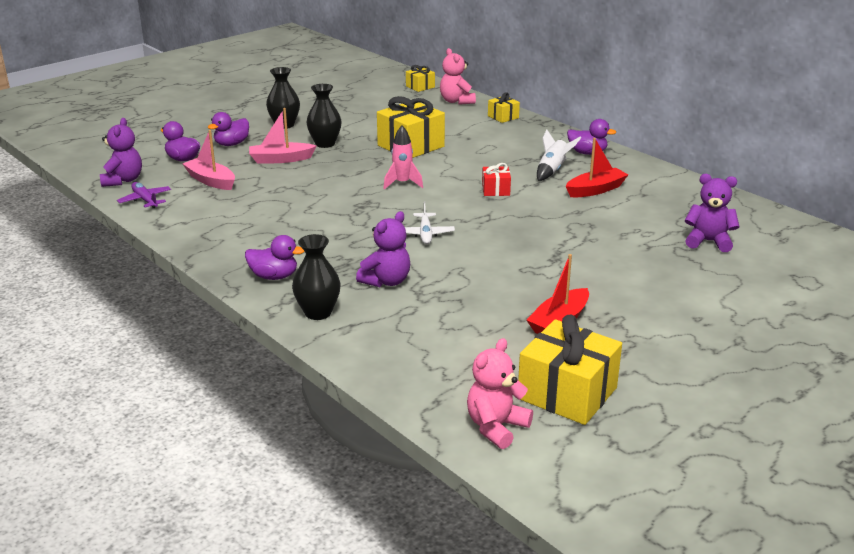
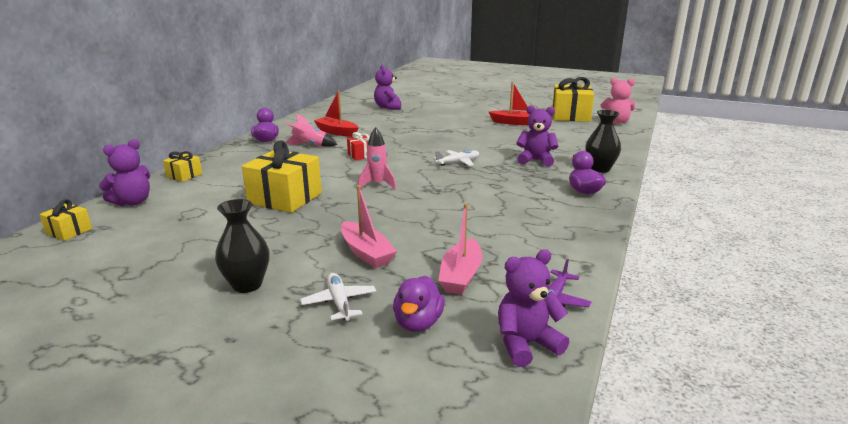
camera: 115 degrees left, 5 degrees down
(231, 144) = (339, 302): purple duck -> white plane
(325, 144) = (302, 240): black vase -> none
(456, 101) = (132, 202): pink teddy bear -> purple teddy bear
(552, 170) = (310, 145): white rocket -> pink rocket

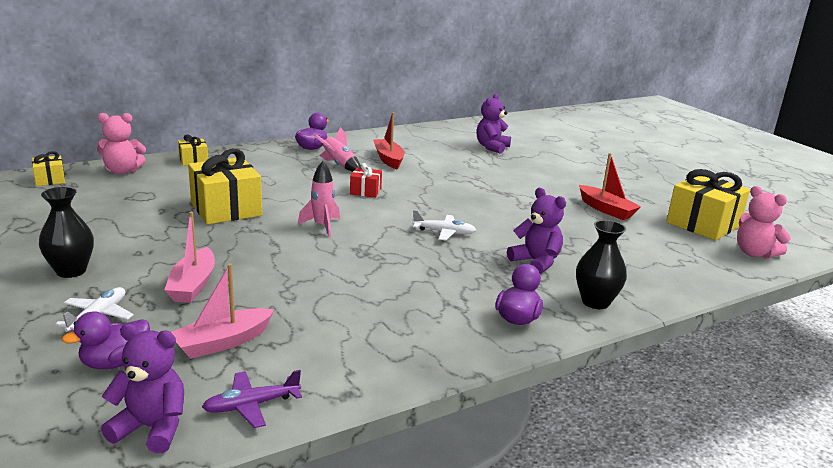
camera: 35 degrees right, 0 degrees up
(132, 202) = (122, 171): purple teddy bear -> pink teddy bear

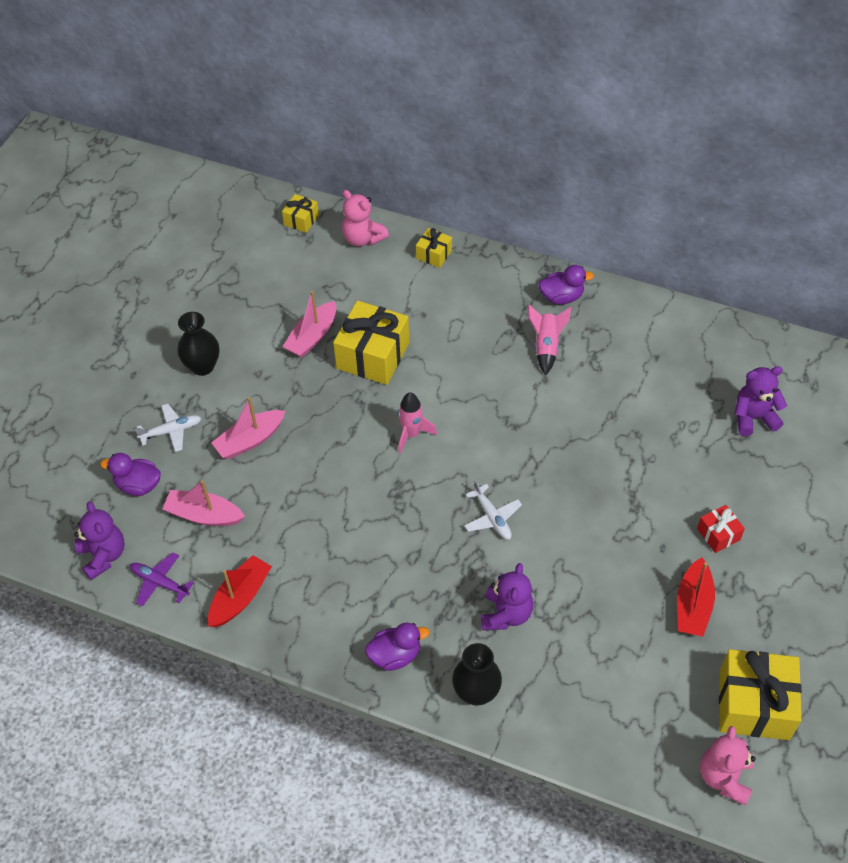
camera: 55 degrees right, 30 degrees up
(158, 220) = (312, 337): none -> pink boat
(365, 191) = (512, 407): red gift -> red gift (718, 534)
(388, 159) = (607, 367): red boat -> red boat (240, 597)

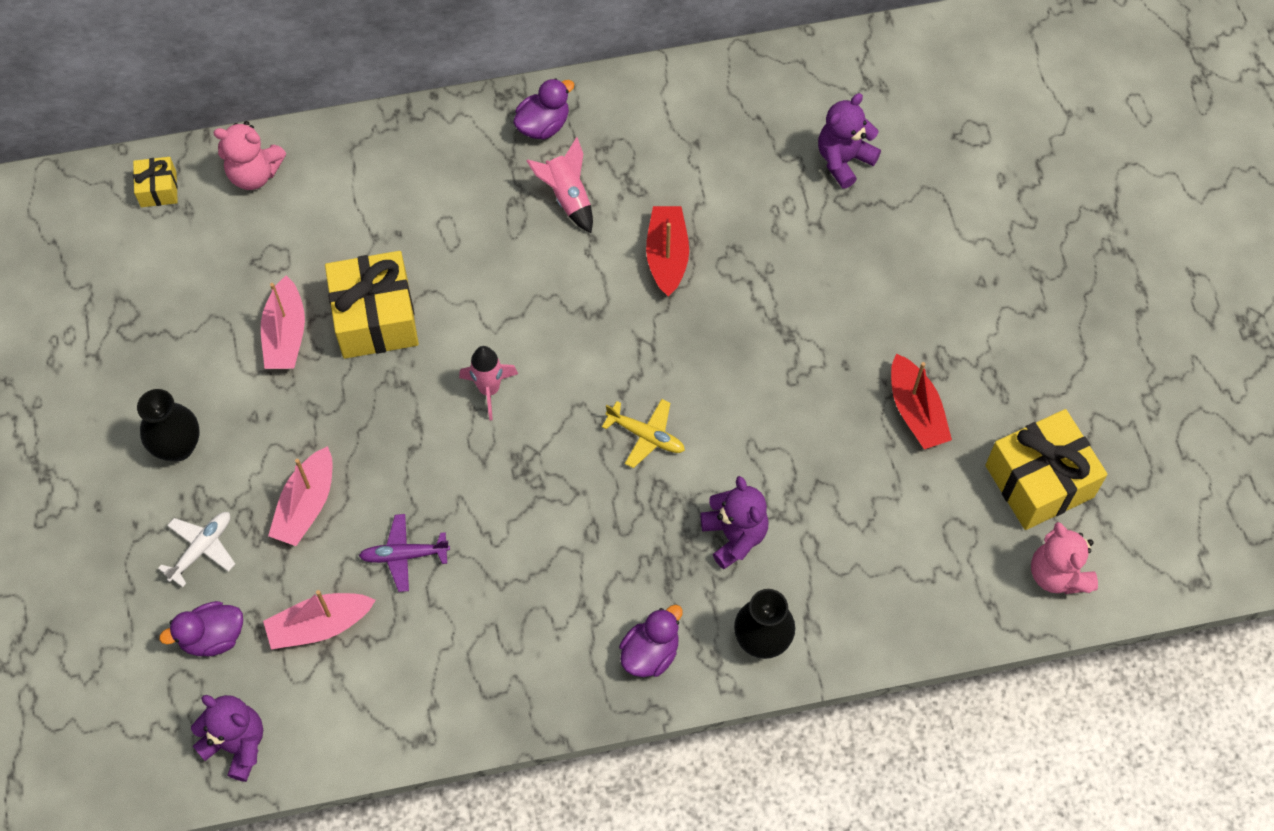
camera: 35 degrees left, 10 degrees up
(160, 582) = (328, 734): purple plane -> purple plane (404, 555)
(240, 597) = (434, 694): red boat -> red boat (667, 256)
(434, 254) = (356, 149): yellow gift -> none
(492, 517) = (646, 435): white plane -> yellow plane
(718, 534) = (891, 316): red gift -> none

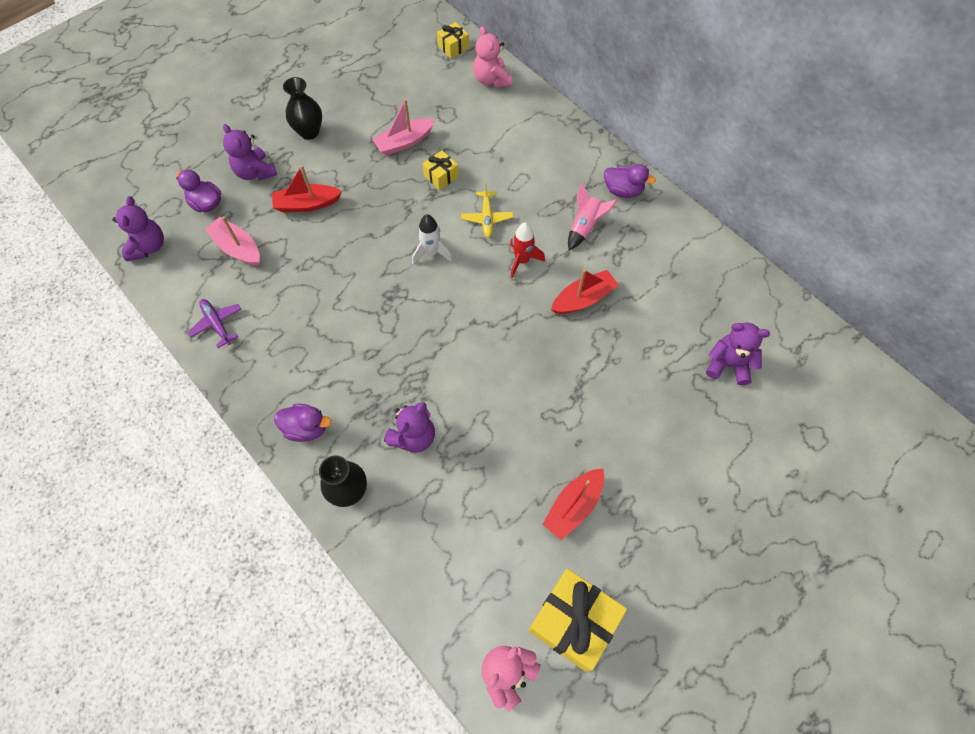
camera: 60 degrees right, 0 degrees up
(201, 549) = (255, 172): white plane -> purple teddy bear
(306, 505) = (307, 204): pink boat -> red boat
(375, 318) = (441, 176): yellow gift -> yellow gift, size x0.50
(404, 555) = (302, 265): purple plane -> purple plane (217, 324)
(489, 389) = (431, 253): pink rocket -> white rocket
(570, 292) = (522, 260): none -> red rocket
(646, 435) = (452, 350): yellow plane -> yellow plane (487, 218)

